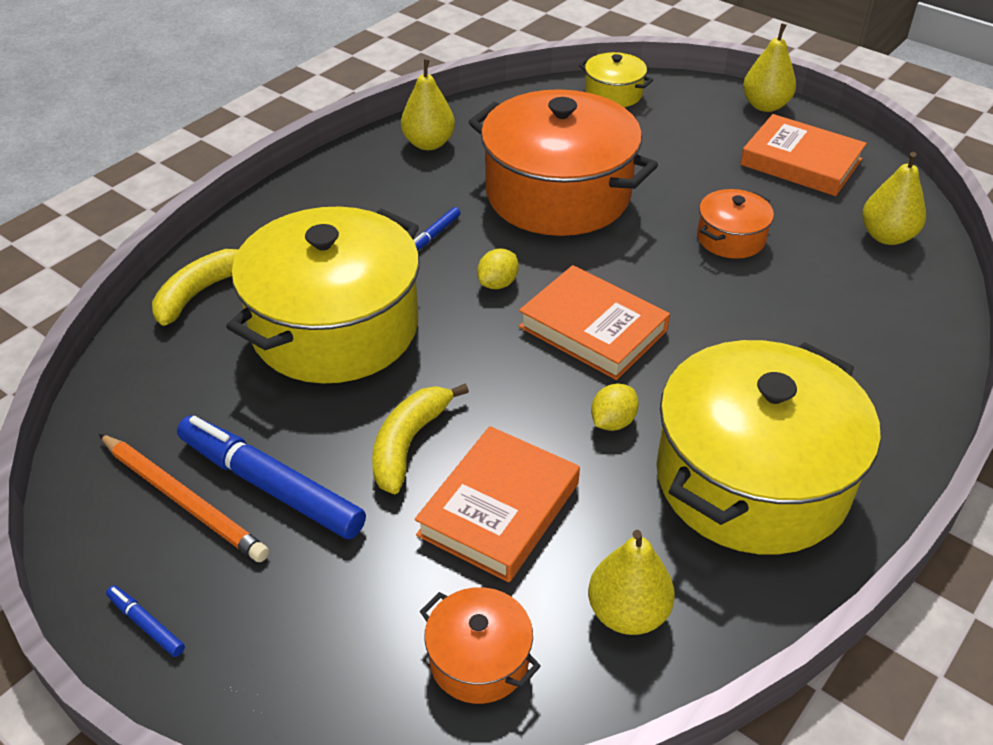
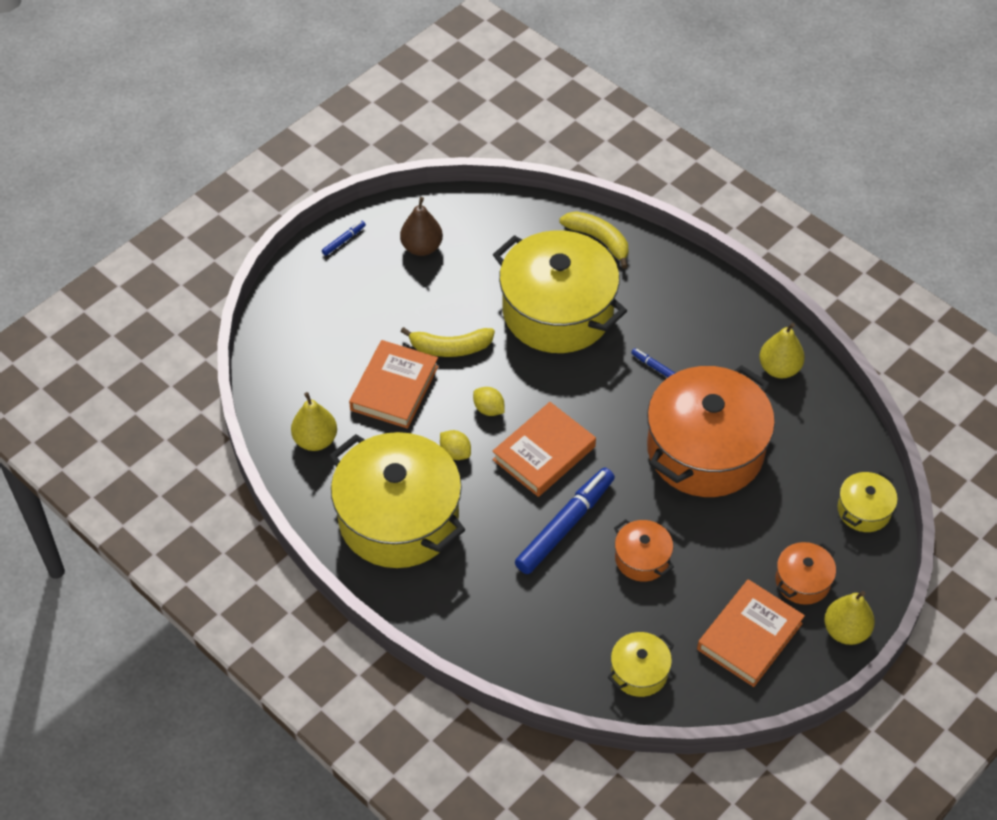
camera: 95 degrees right, 10 degrees up
(183, 500) = (422, 247): orange pencil -> brown pear
(271, 485) = (427, 284): blue marker -> blue marker (565, 525)
(409, 443) = (450, 348): yellow banana -> yellow banana turned 150 degrees clockwise
(479, 659) = (299, 373): orange pot -> orange pot (802, 581)
(498, 283) = (596, 402): yellow lemon -> yellow lemon (489, 409)
(498, 509) = (394, 388): orange book -> orange book turned 75 degrees clockwise
(886, 236) = (639, 672): yellow pear -> yellow pot

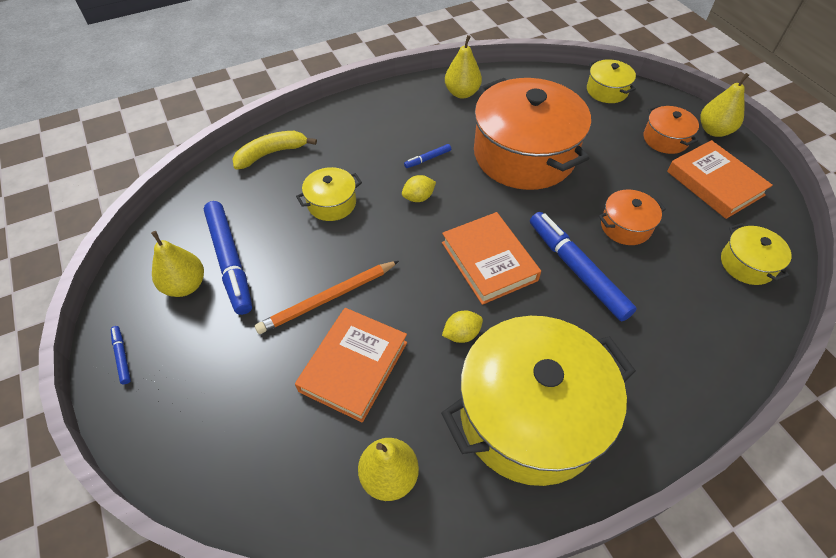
camera: 70 degrees left, 0 degrees up
(394, 388) = (354, 366): orange book -> orange book turned 75 degrees clockwise
(422, 247) = (185, 285): brown pear -> yellow pear
(450, 348) = (328, 299): yellow banana -> orange pencil
(458, 265) = (230, 261): none -> blue marker
(489, 409) = (419, 289): yellow lemon -> yellow lemon (418, 197)
(557, 311) = (332, 203): yellow pot -> yellow pot, size x0.45

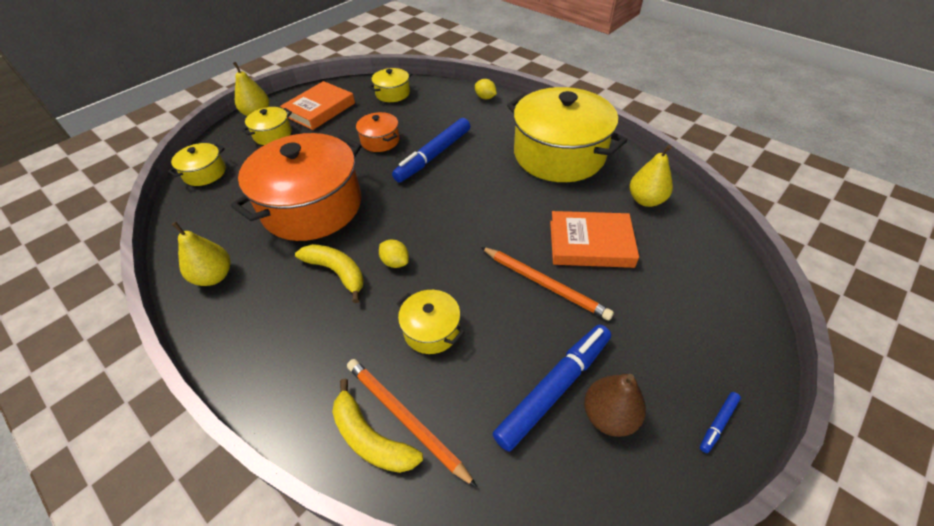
camera: 110 degrees left, 5 degrees down
(185, 285) = (609, 415): yellow pear -> brown pear
(271, 172) = (405, 419): none -> orange pencil
(427, 159) = (337, 272): blue marker -> yellow banana
(461, 334) = (523, 196): yellow lemon -> yellow lemon (485, 98)
(488, 261) = (449, 199): orange book -> none
(665, 139) = (272, 134): orange pot -> yellow pot

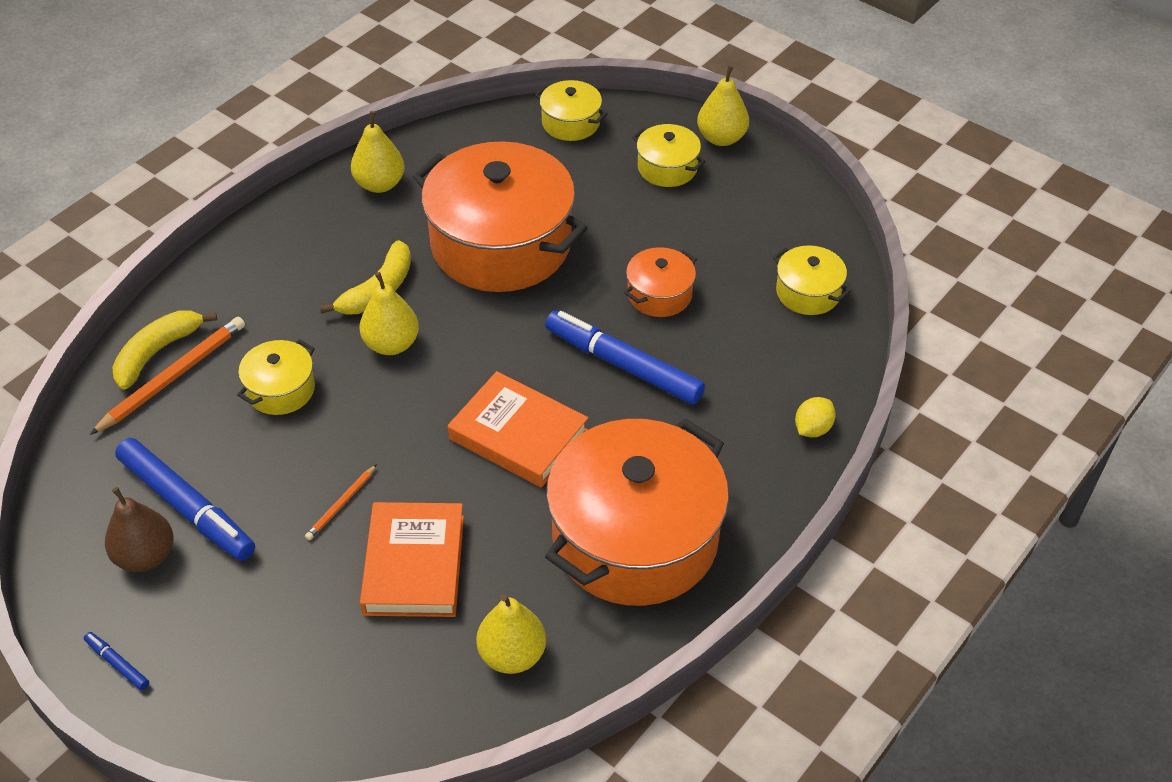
camera: 85 degrees right, 0 degrees up
(319, 109) = (743, 207): orange book -> orange book (518, 435)
(395, 262) = (391, 344): yellow lemon -> yellow pear
(545, 284) = (341, 504): orange pencil -> orange pencil, size x0.52
(559, 154) = (635, 538): yellow pot -> orange pot

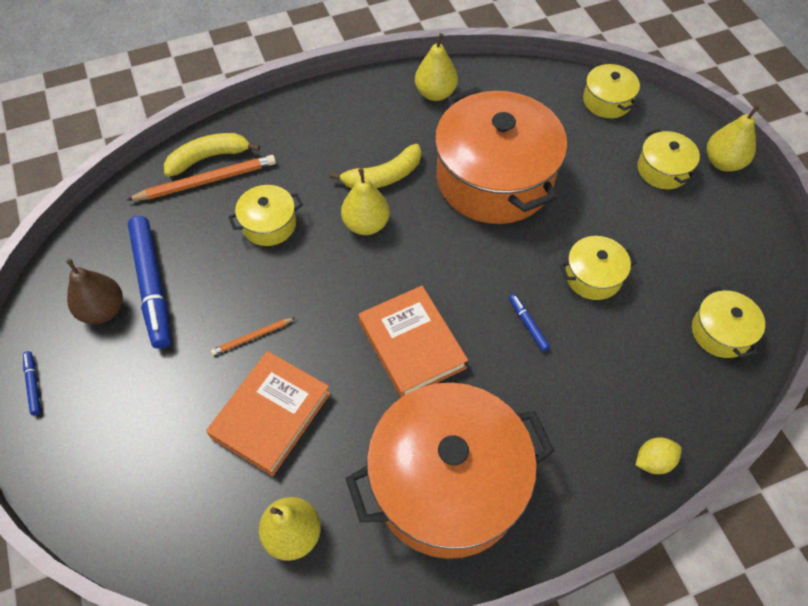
camera: 30 degrees right, 10 degrees up
(623, 365) = (528, 324): blue marker -> blue marker, size x0.43
(659, 294) = (593, 276): orange pot -> yellow pot

